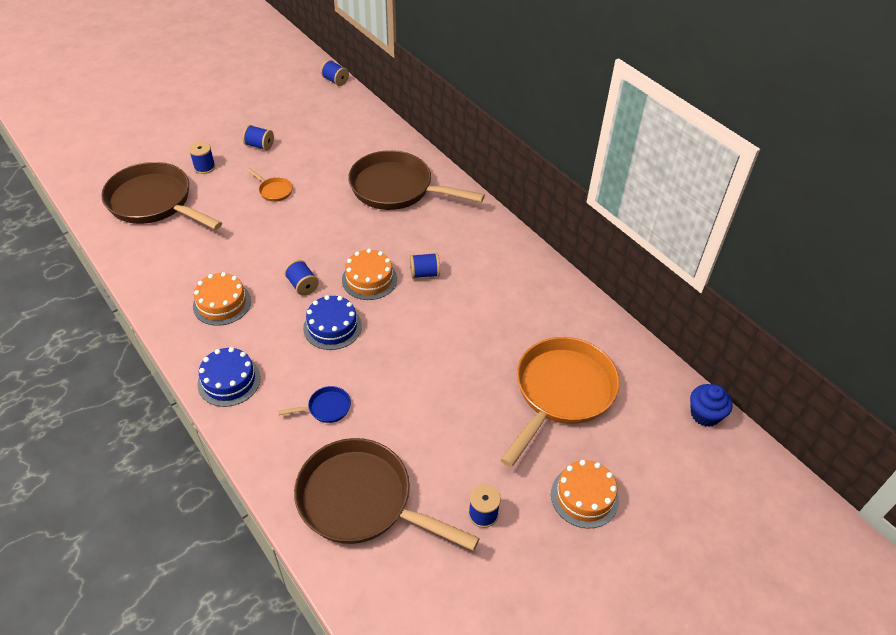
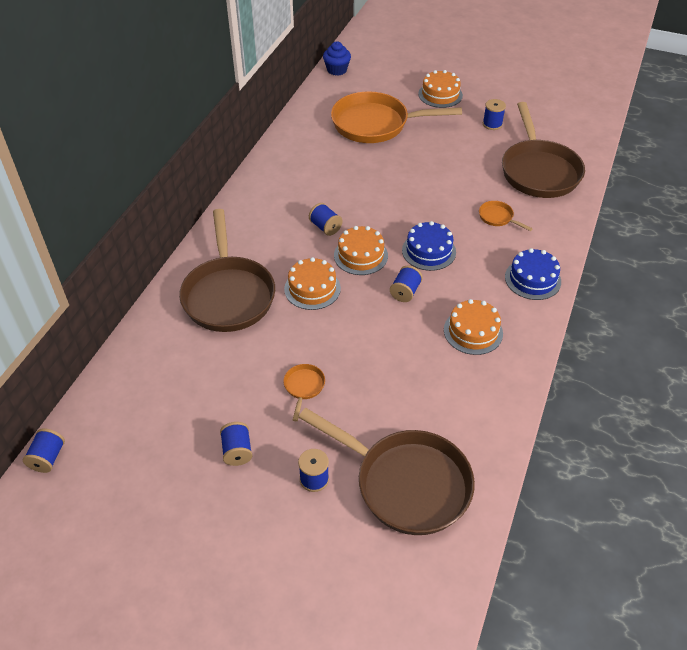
camera: 120 degrees left, 0 degrees up
(154, 202) = (405, 483): brown pan -> brown pan turned 60 degrees counterclockwise
(326, 408) = (498, 217): blue pan -> orange pan
(360, 234) = (312, 288): none -> orange cake

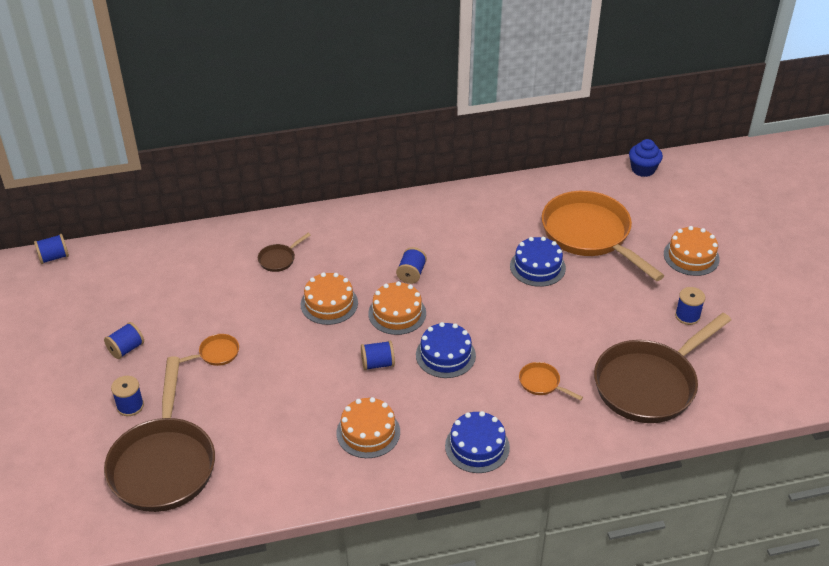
camera: 55 degrees right, 5 degrees down
(228, 294) = (279, 259): brown pan -> brown pan, size x0.40
(382, 163) = (537, 267): none -> blue cake
(498, 217) = (542, 383): orange pan -> orange pan turned 60 degrees counterclockwise

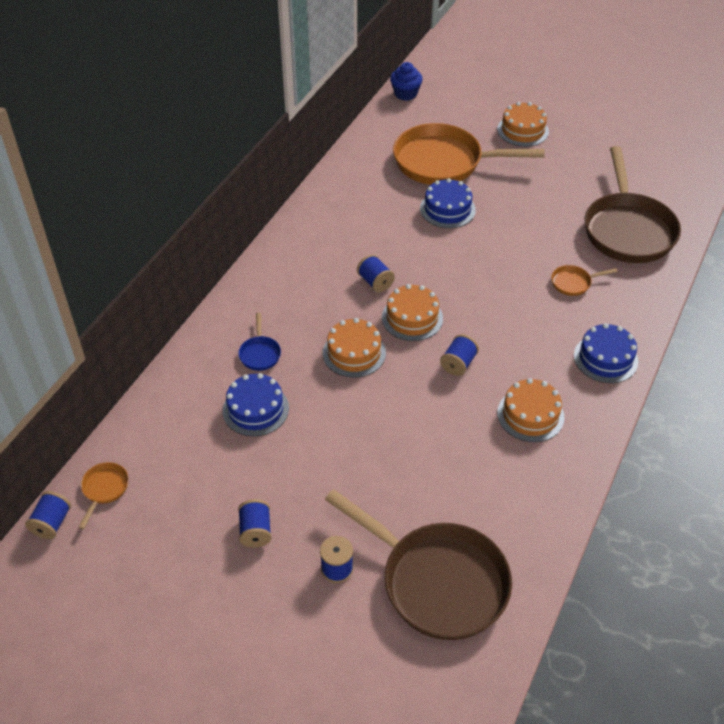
camera: 50 degrees left, 5 degrees up
(216, 354) = (334, 465): orange pan -> orange pan (104, 489)
(279, 259) = (260, 353): brown pan -> blue pan
(445, 355) = (490, 317): blue cake -> blue cake (255, 409)
(687, 316) = (579, 170): blue spool -> none

